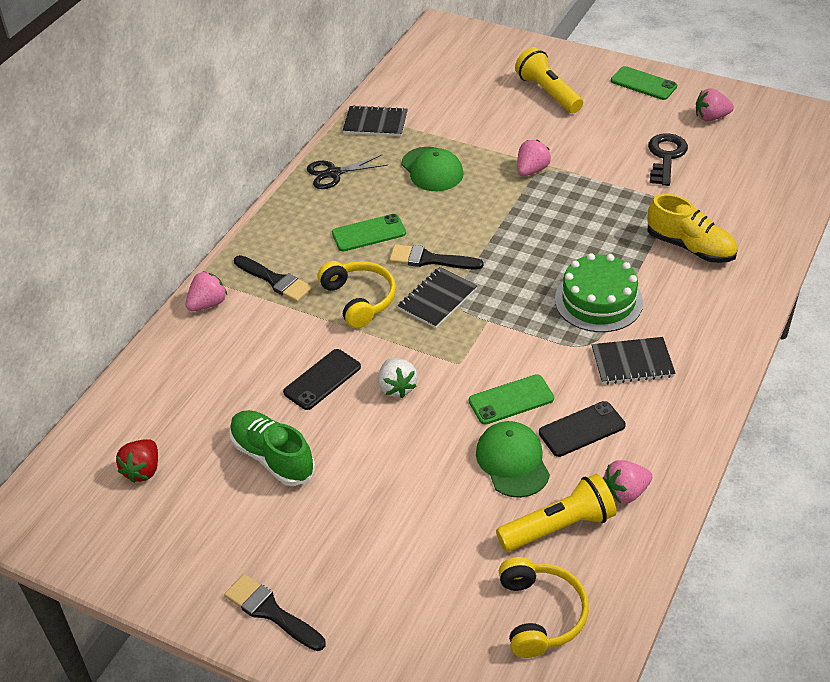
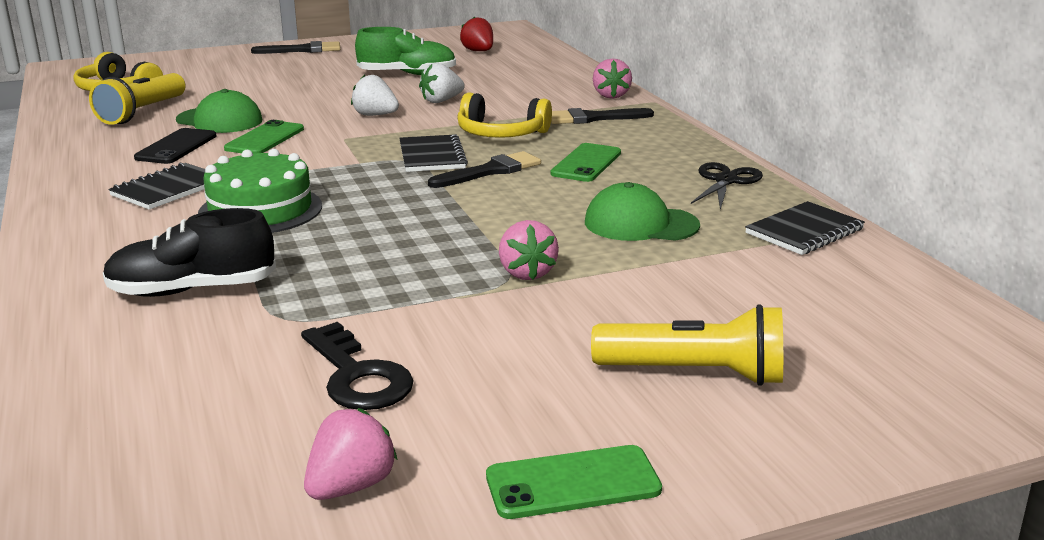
camera: 130 degrees right, 20 degrees down
(322, 380) = (441, 101): black phone -> white strawberry
(625, 492) = (99, 137): pink strawberry -> none
(690, 247) = (192, 290): yellow shoe -> black shoe

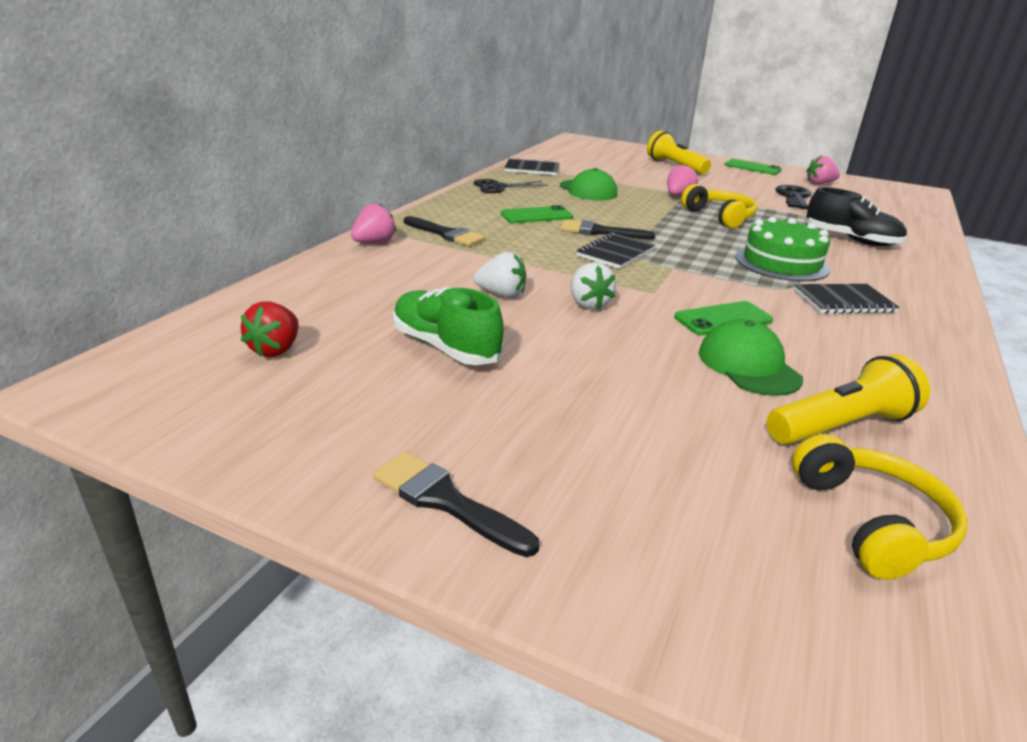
camera: 135 degrees left, 5 degrees up
(176, 147) = (817, 344): black phone -> none
(501, 134) = (534, 249): yellow headphones -> yellow headphones (719, 217)

